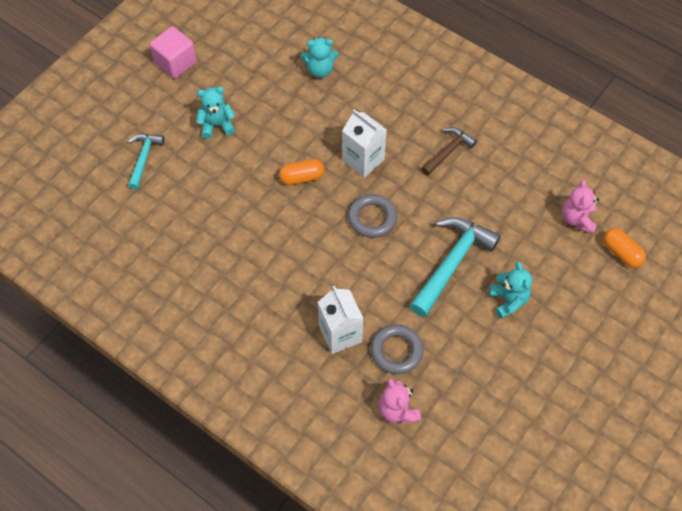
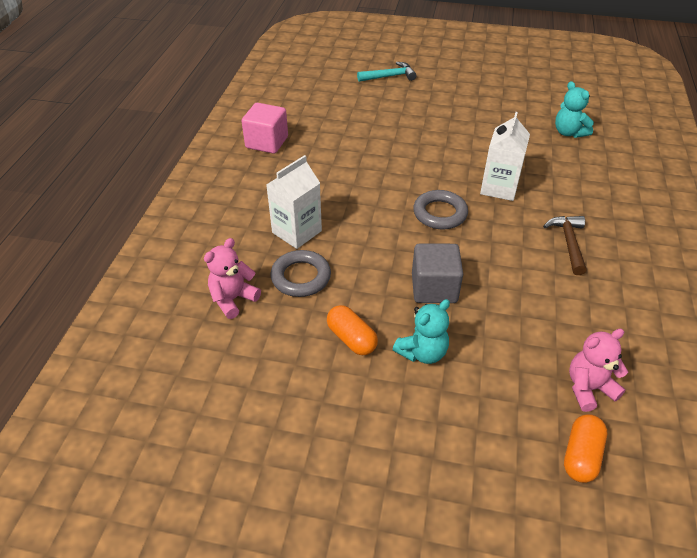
camera: 65 degrees right, 15 degrees down
(175, 63) = (491, 63): pink cube -> pink cube (267, 142)
(217, 125) = (453, 98): turquoise teddy bear -> none
(301, 178) = (445, 157): orange capsule -> orange capsule (351, 339)
(448, 151) = (568, 243): brown hammer -> brown hammer turned 105 degrees counterclockwise
(452, 263) = (434, 288): turquoise hammer -> grey cube

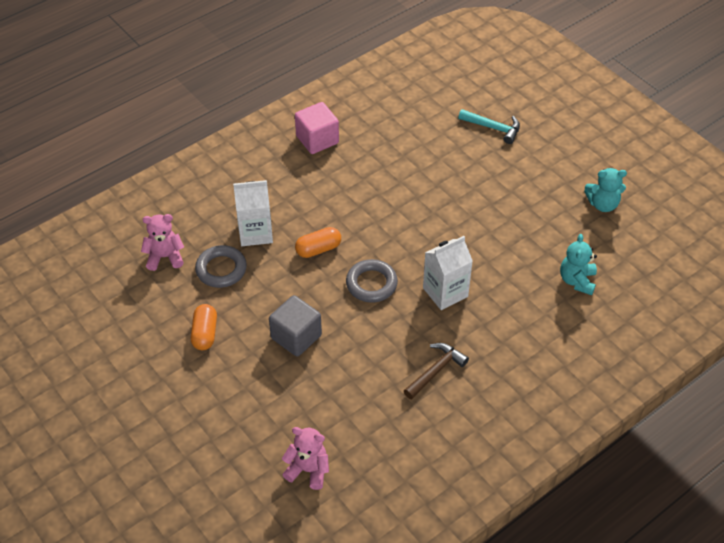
camera: 40 degrees right, 5 degrees up
(422, 352) = (236, 373): turquoise teddy bear -> turquoise teddy bear (602, 204)
(581, 455) = (250, 499): orange capsule -> orange capsule (318, 249)

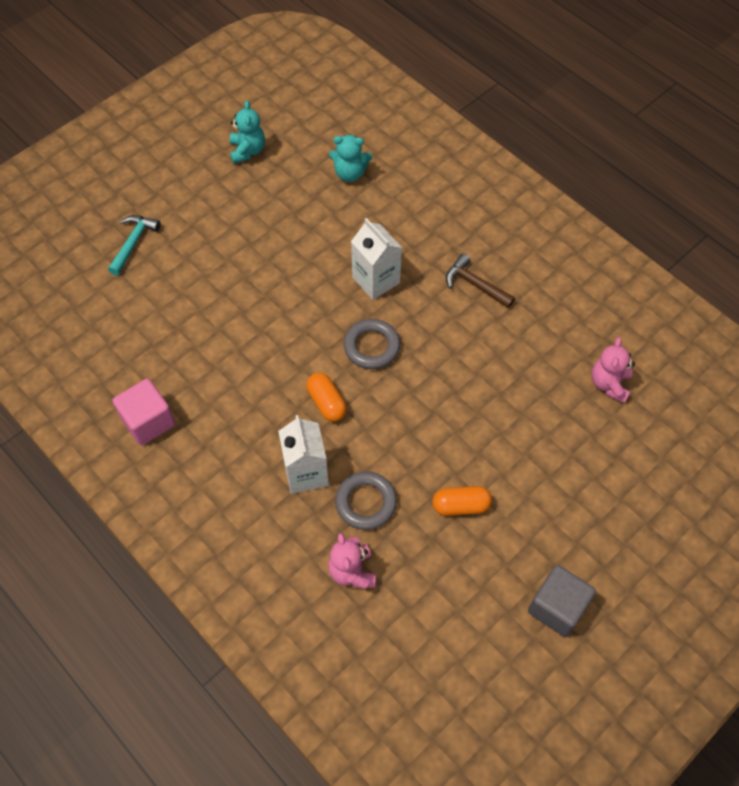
camera: 95 degrees left, 10 degrees up
(296, 337) = (452, 412): grey cube -> grey cube (557, 607)

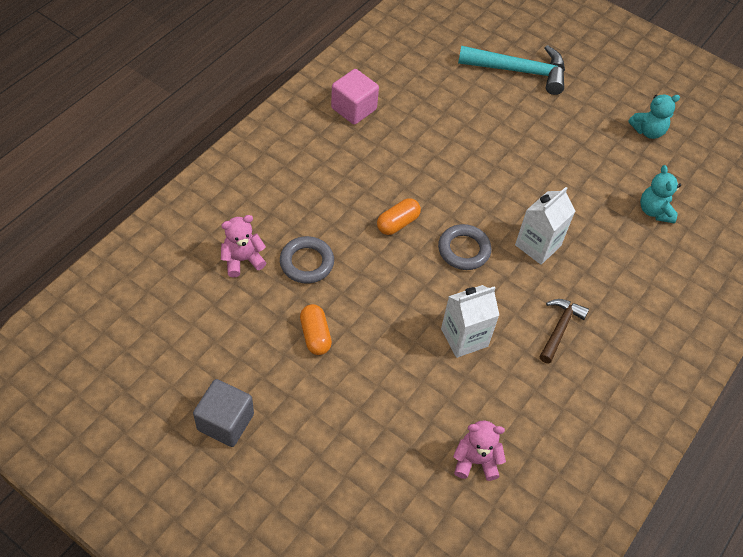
camera: 75 degrees right, 5 degrees down
(133, 243) = (519, 71): turquoise hammer -> turquoise hammer, size x1.72
(306, 472) = (327, 217): white carton -> white carton (464, 337)

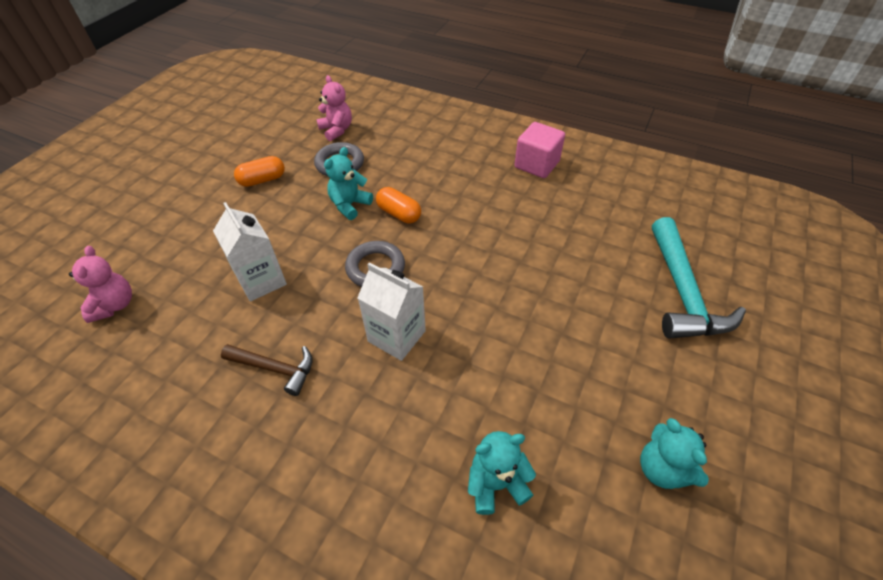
camera: 85 degrees right, 5 degrees down
(225, 422) = (183, 147): grey cube -> none
(376, 260) = (350, 205): none -> turquoise teddy bear

